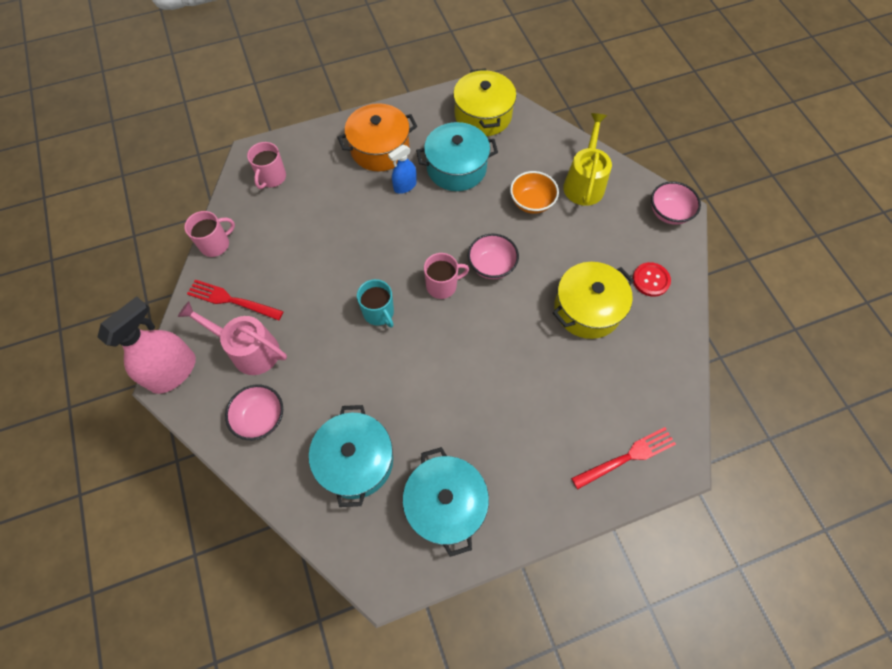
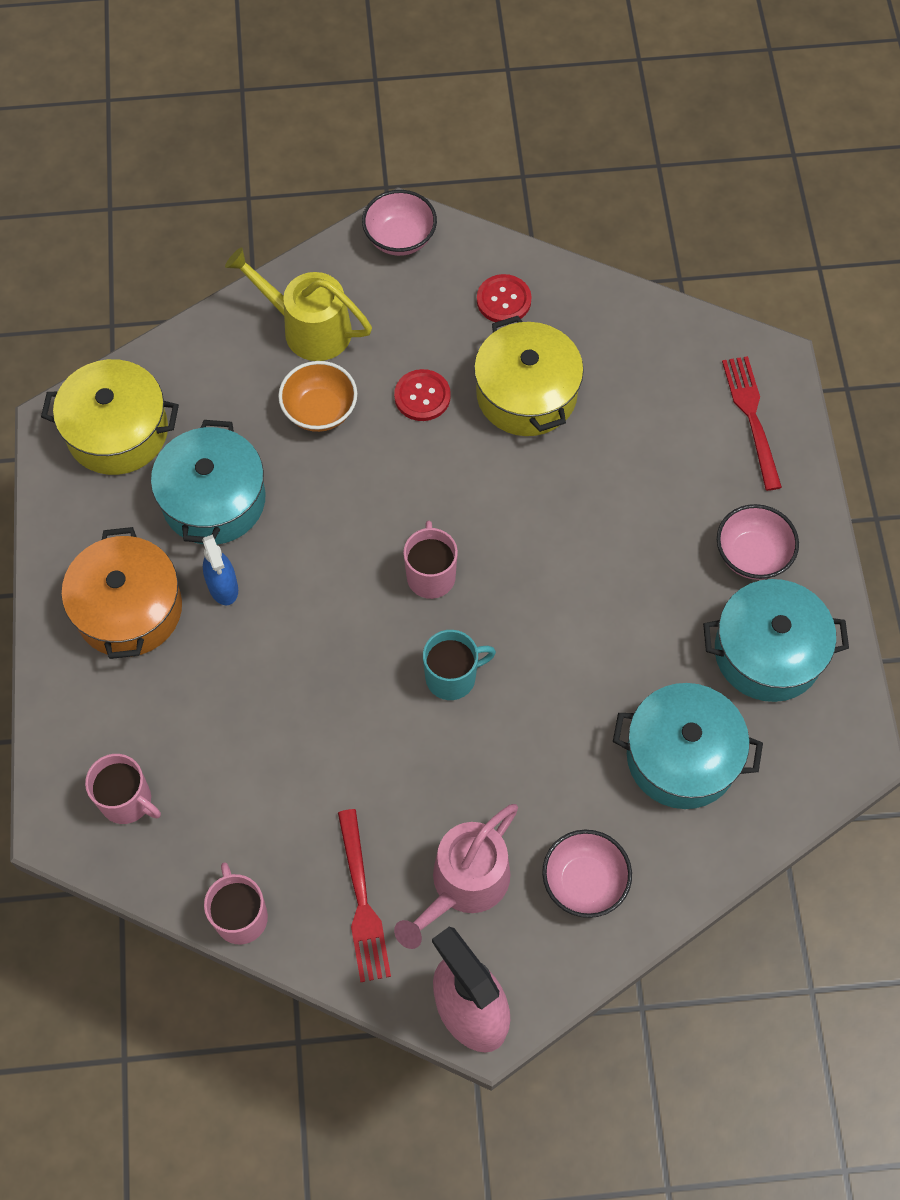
camera: 75 degrees left, 0 degrees up
(231, 300) = (362, 902): red fork -> red fork turned 45 degrees counterclockwise
(491, 265) = (416, 498): pink bowl -> pink bowl (752, 555)
(562, 252) = (422, 396): none -> red button

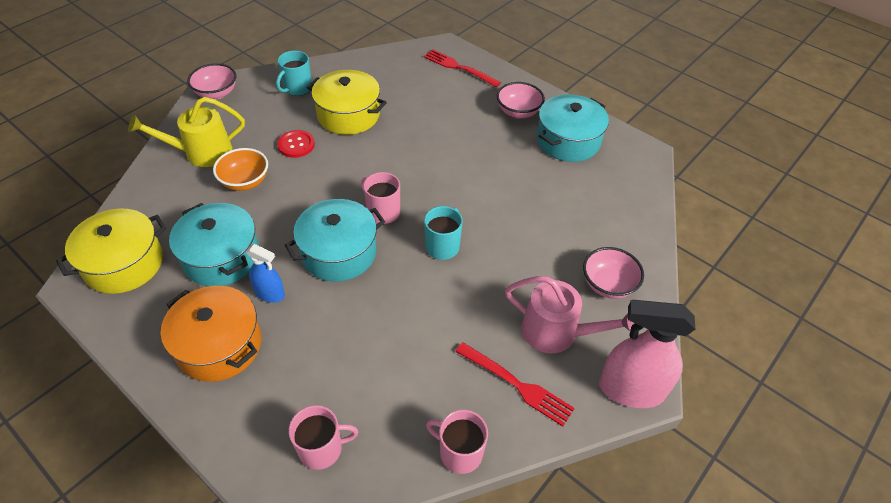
camera: 45 degrees left, 15 degrees down
(464, 884) = (556, 332): pink watering can -> pink watering can turned 60 degrees counterclockwise
(503, 300) = (297, 88): red button -> turquoise mug
(681, 757) = (584, 202): turquoise pot -> turquoise pot (339, 253)

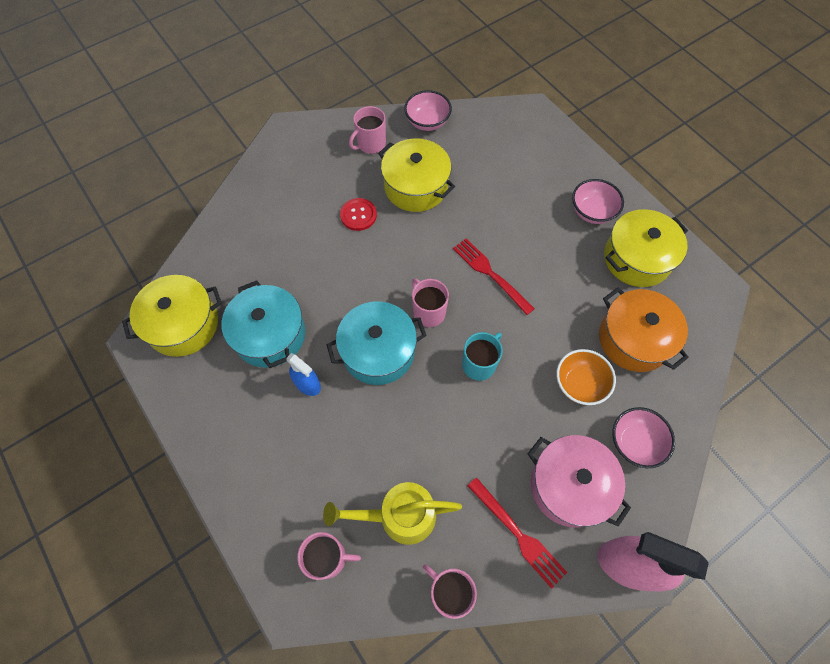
camera: 15 degrees right, 15 degrees up
(202, 153) = (268, 209): yellow watering can -> yellow watering can (399, 516)
(216, 93) = (291, 138): pink bowl -> pink bowl (427, 122)
(219, 345) = (255, 430): orange pot -> orange pot (634, 339)
(245, 182) = (303, 251): orange bowl -> orange bowl (579, 384)
(297, 88) = (370, 144): turquoise mug -> pink mug
(458, 68) = (541, 142): red fork -> red fork (490, 274)
(556, 332) = (569, 485): pink watering can -> pink pot
(568, 141) = (637, 258): turquoise pot -> yellow pot

